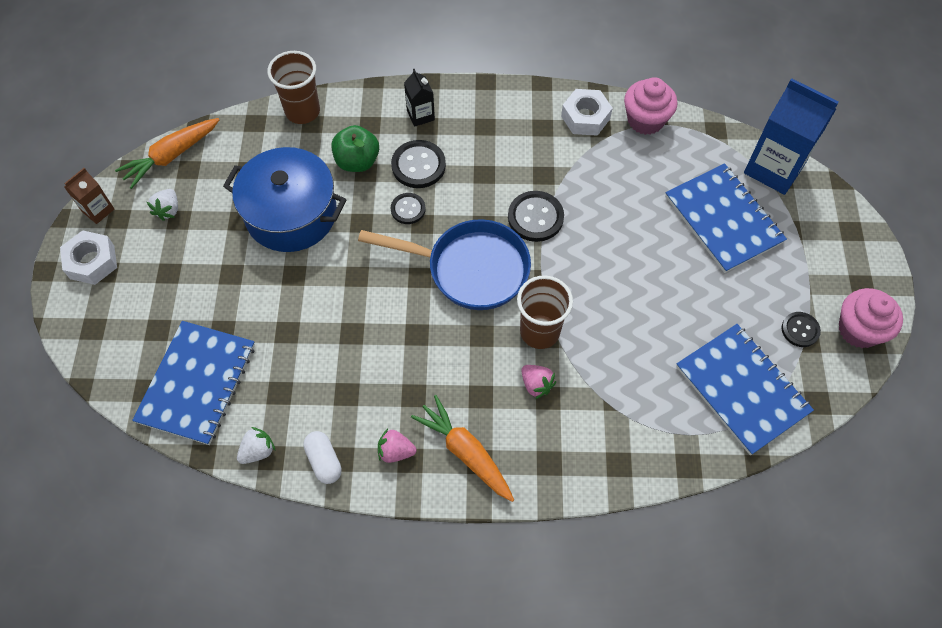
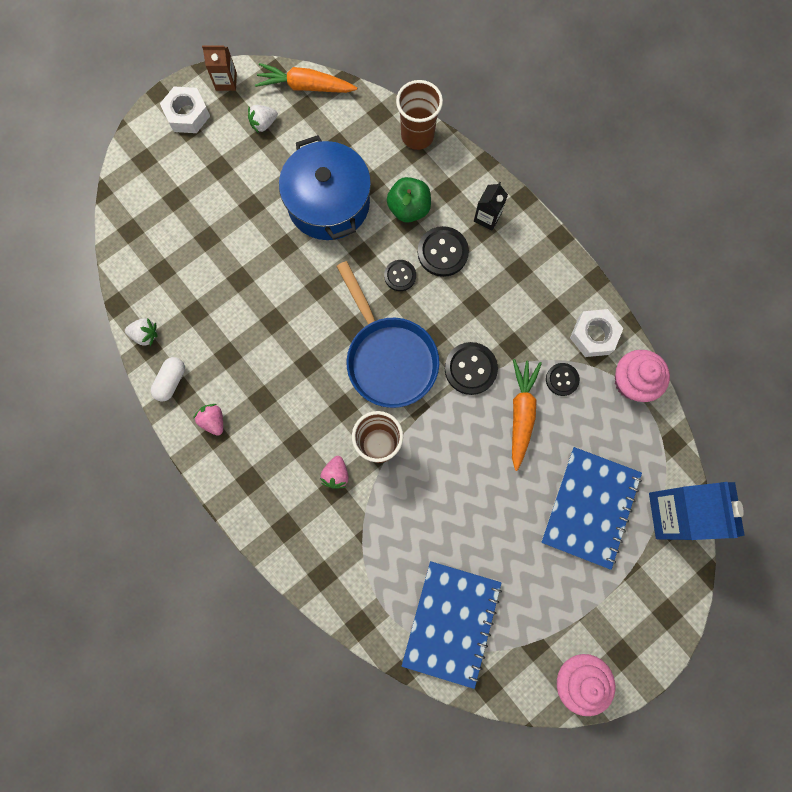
camera: 50 degrees right, 15 degrees up
(197, 383) = (159, 257): blue notebook -> none
(465, 452) = (248, 466): orange carrot -> orange carrot (521, 413)
(800, 330) = (539, 633): black button -> black button (562, 379)

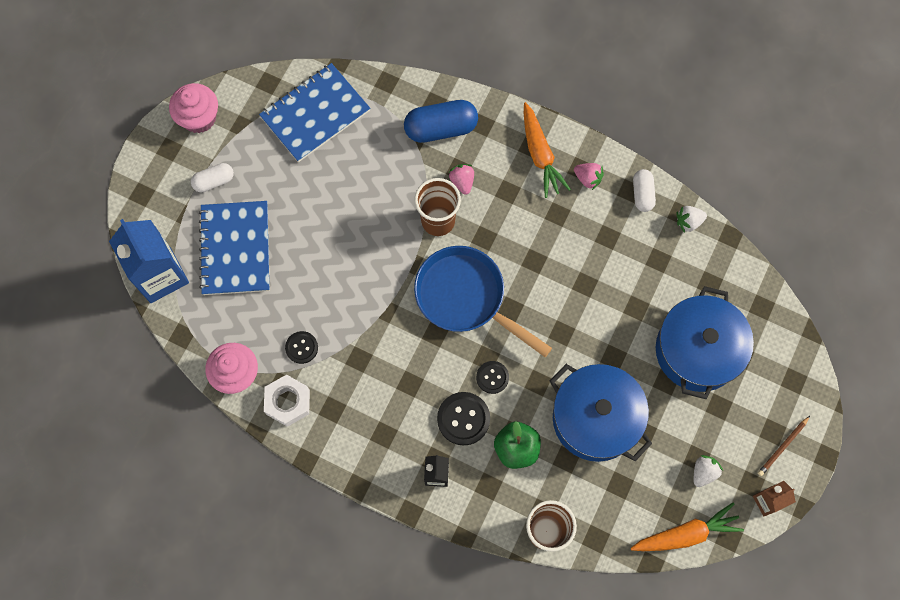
camera: 155 degrees right, 5 degrees down
(187, 114) = (783, 447): white nut -> brown pencil
(209, 219) = (697, 350): none -> blue pot
(329, 543) = (441, 128): none -> blue capsule
(451, 623) = (315, 114): blue notebook -> blue notebook turned 60 degrees clockwise
(470, 369) = (388, 320): black button -> none
(521, 413) = (326, 301): orange carrot -> orange carrot (540, 155)
(586, 593) = (214, 181): none -> white capsule

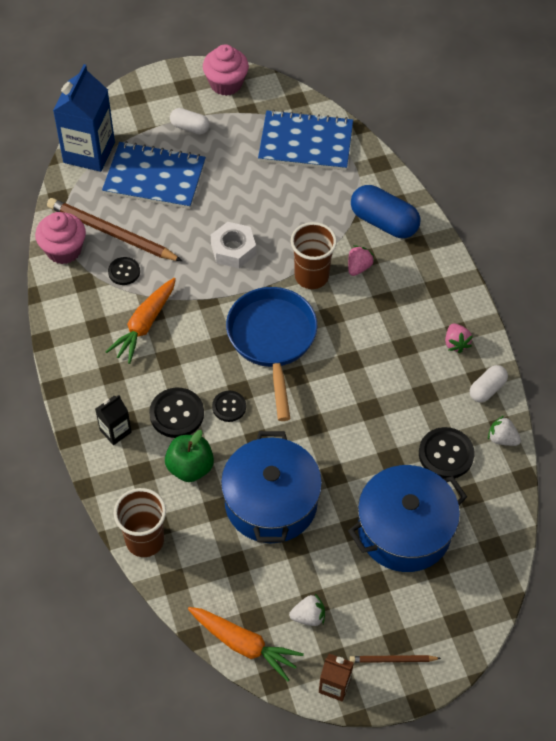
camera: 45 degrees right, 15 degrees down
(235, 249) = (154, 177): blue notebook -> blue notebook turned 60 degrees clockwise
(256, 326) = (111, 233): none -> brown pencil
(288, 402) = (75, 296): white nut -> white nut (233, 249)
(540, 155) = (438, 298): orange carrot -> orange carrot (144, 325)
(666, 269) = (446, 454): none -> black button

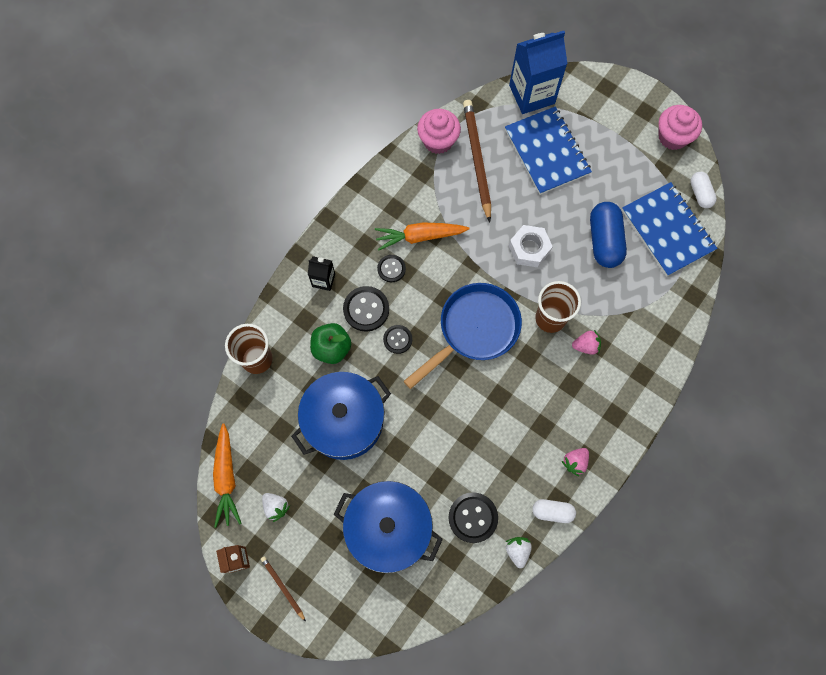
camera: 55 degrees right, 15 degrees up
(124, 272) = (452, 191): black button -> black button (391, 269)
(190, 127) = (611, 142): white capsule -> white capsule (700, 194)
(384, 222) = (642, 336): blue capsule -> blue capsule (604, 241)

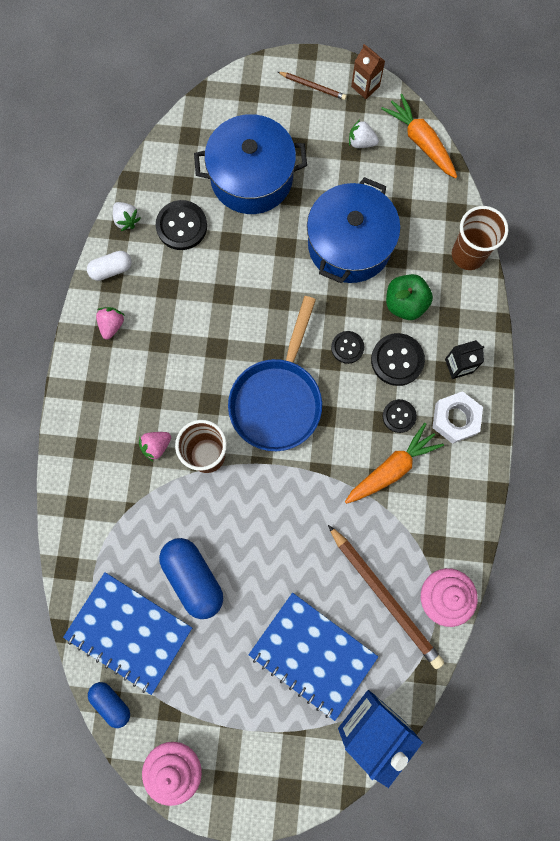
camera: 150 degrees right, 5 degrees up
(529, 249) = (269, 521): white nut -> white nut (455, 419)
(700, 194) = (111, 702): white capsule -> blue capsule

